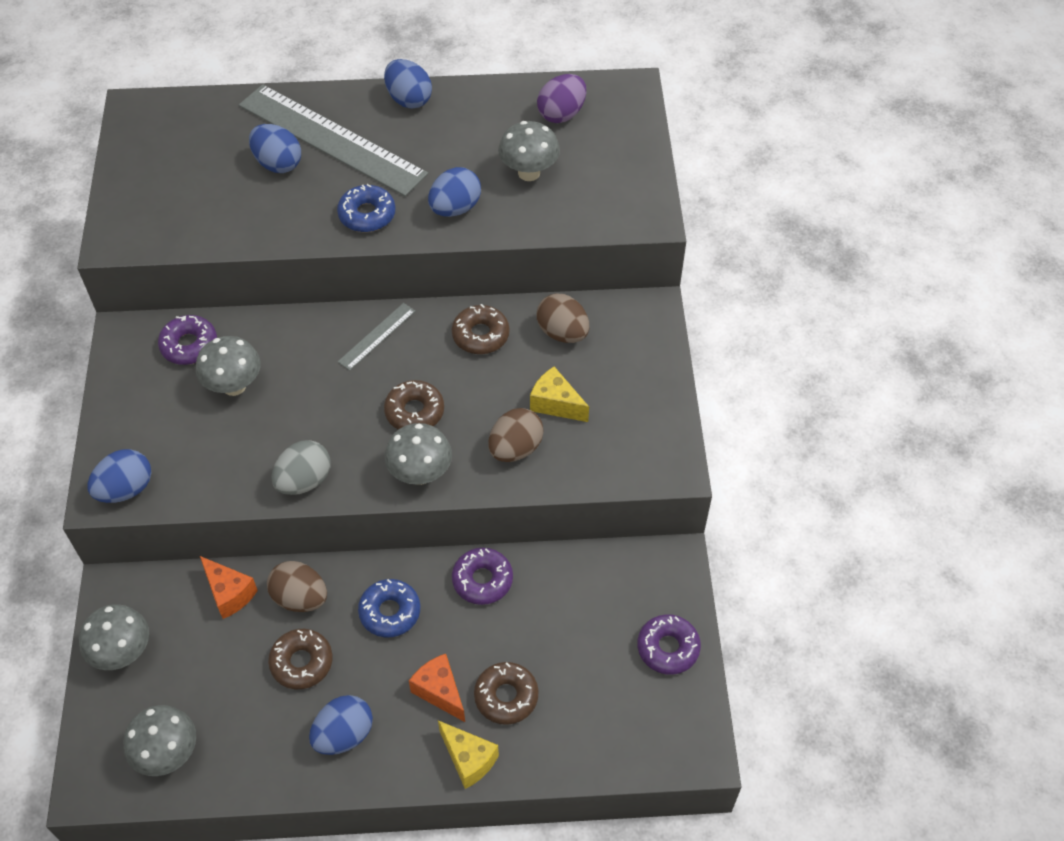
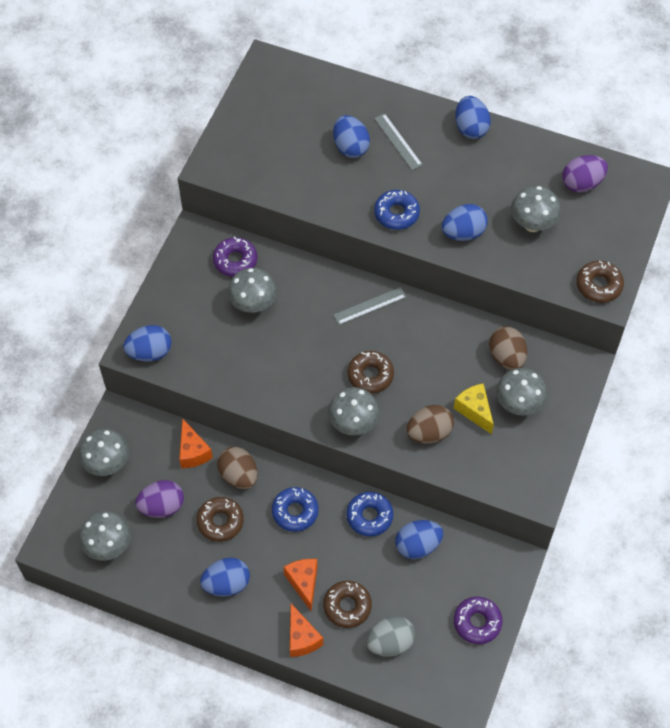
camera: 25 degrees right, 5 degrees up
(218, 675) = (162, 506): none -> purple egg
(304, 481) = (271, 396): grey egg -> grey egg (390, 643)
(331, 140) = (398, 141): grey ruler -> grey ruler, size x0.43
(468, 759) = (302, 638): yellow cheese -> orange cheese
(480, 335) = (445, 335): brown donut -> brown donut (599, 285)
(482, 580) = (369, 516): purple donut -> blue donut
(555, 590) = (417, 546): none -> blue egg
(602, 378) = (518, 404): none -> grey mushroom

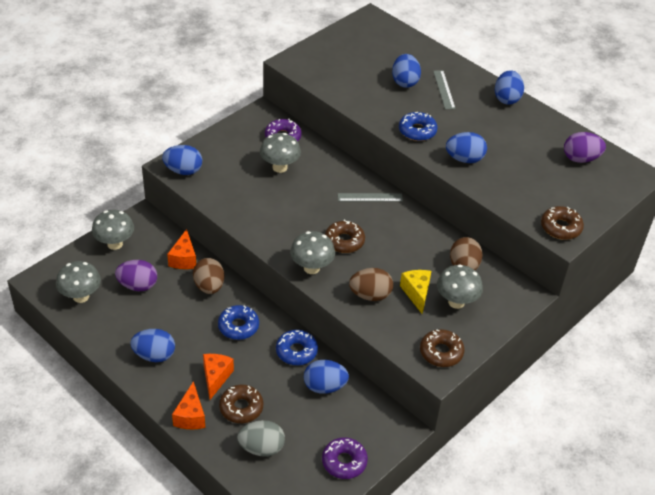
camera: 20 degrees right, 15 degrees down
(220, 522) = (176, 311): brown donut -> brown donut (441, 352)
(532, 224) = (525, 171): grey mushroom -> none

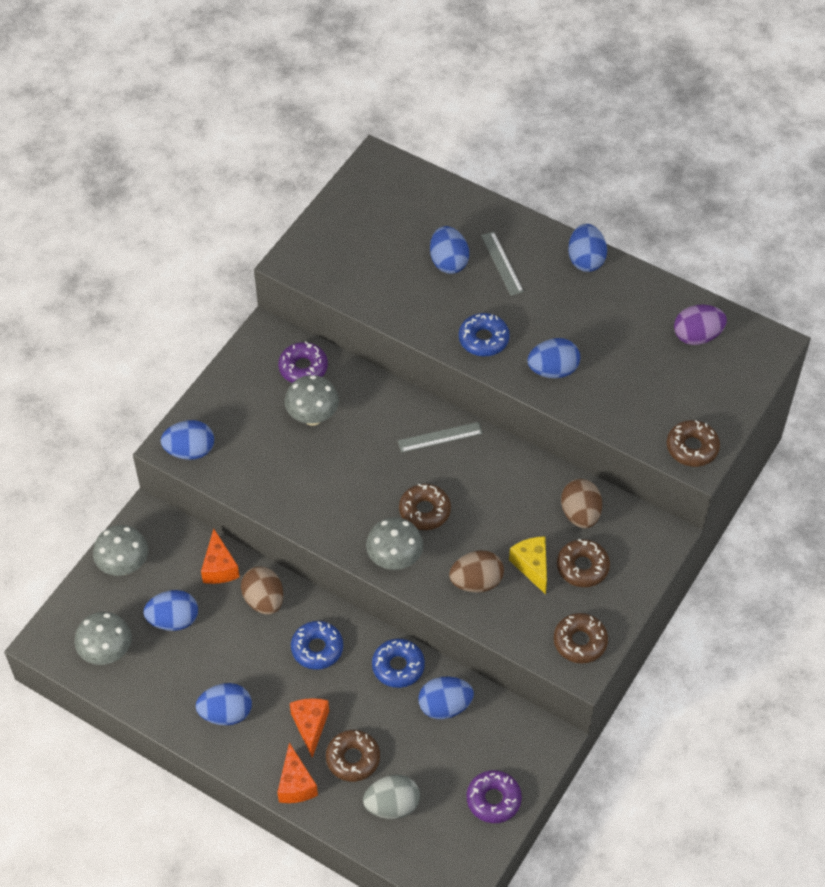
camera: 10 degrees left, 10 degrees up
(138, 285) = (173, 620): purple egg -> blue egg
(456, 302) = (582, 567): grey mushroom -> brown donut

